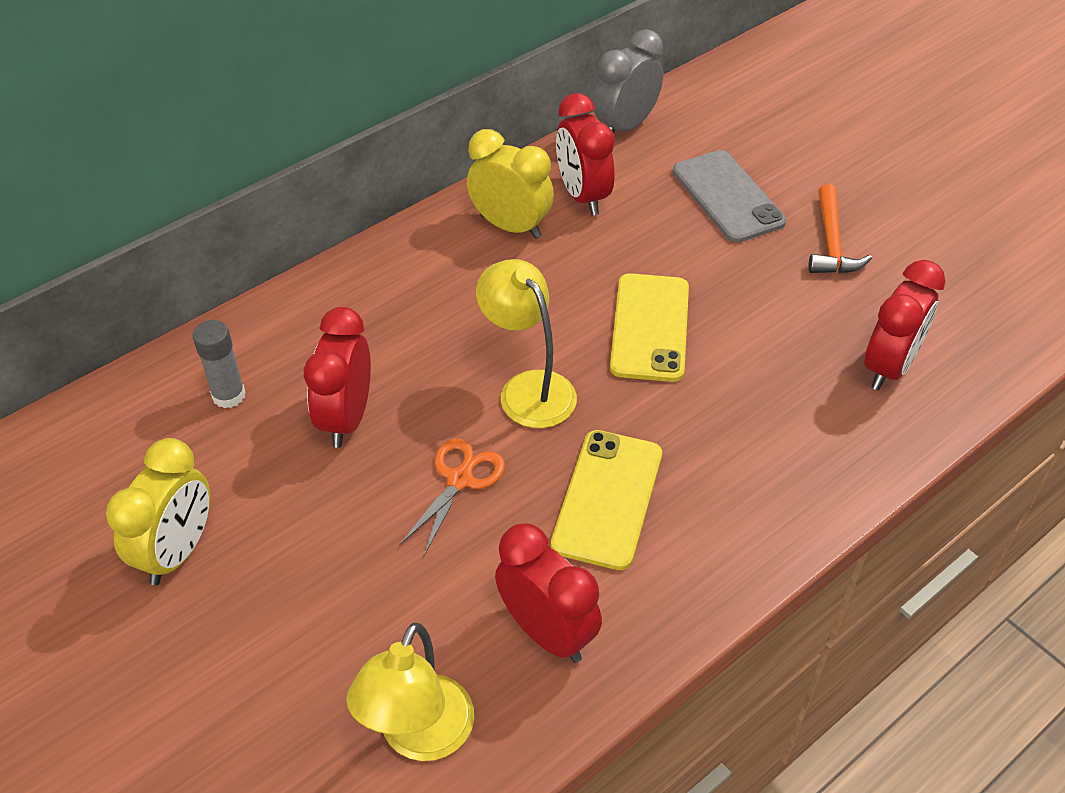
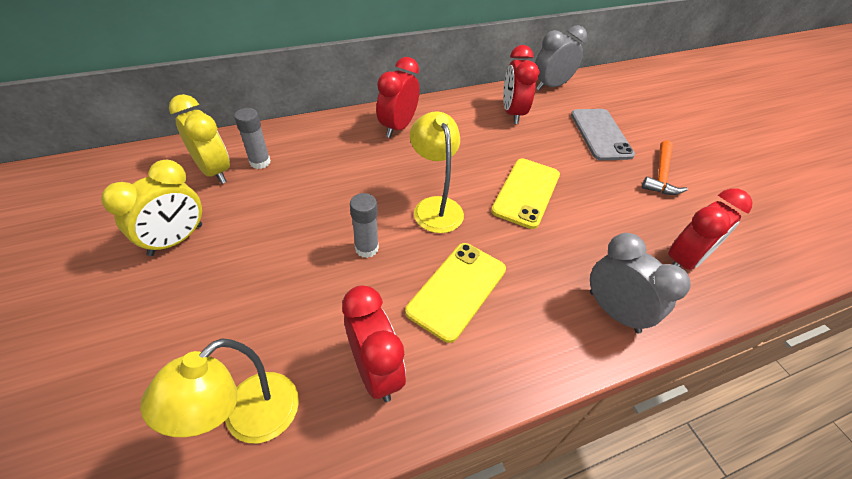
camera: 15 degrees right, 0 degrees up
(346, 418) = (318, 193): red clock -> red clock (398, 127)
(459, 480) = (366, 248): orange scissors -> grey glue stick
(510, 226) = (464, 118): yellow clock -> yellow clock (214, 171)
(817, 464) = (614, 311): none -> grey clock

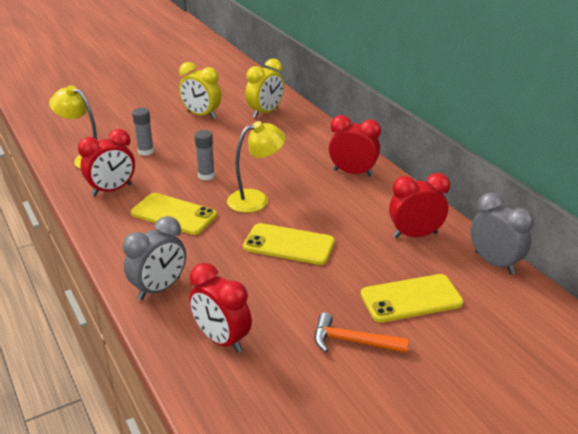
camera: 85 degrees right, 15 degrees down
(260, 162) = (280, 125): grey glue stick -> grey glue stick (145, 151)
(600, 134) = (411, 299): grey phone -> yellow phone

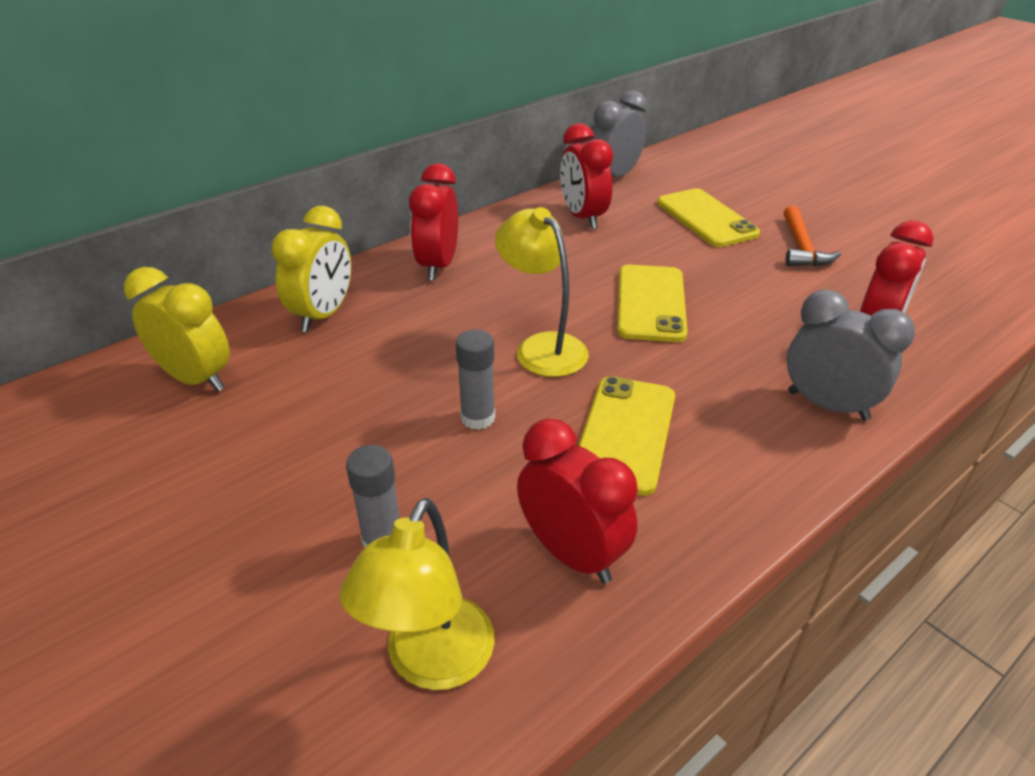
camera: 100 degrees left, 5 degrees up
(201, 115) = (188, 479): yellow clock -> yellow clock (323, 315)

